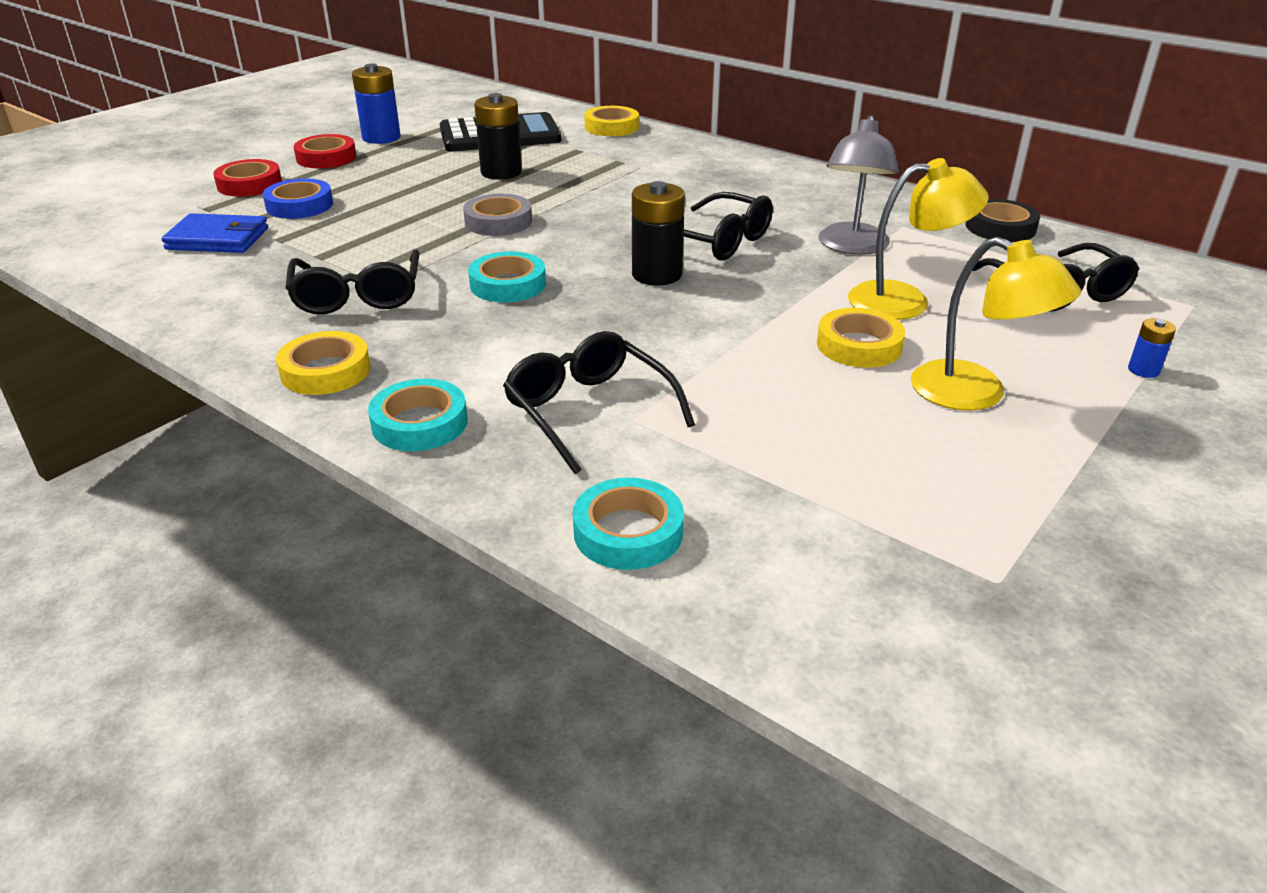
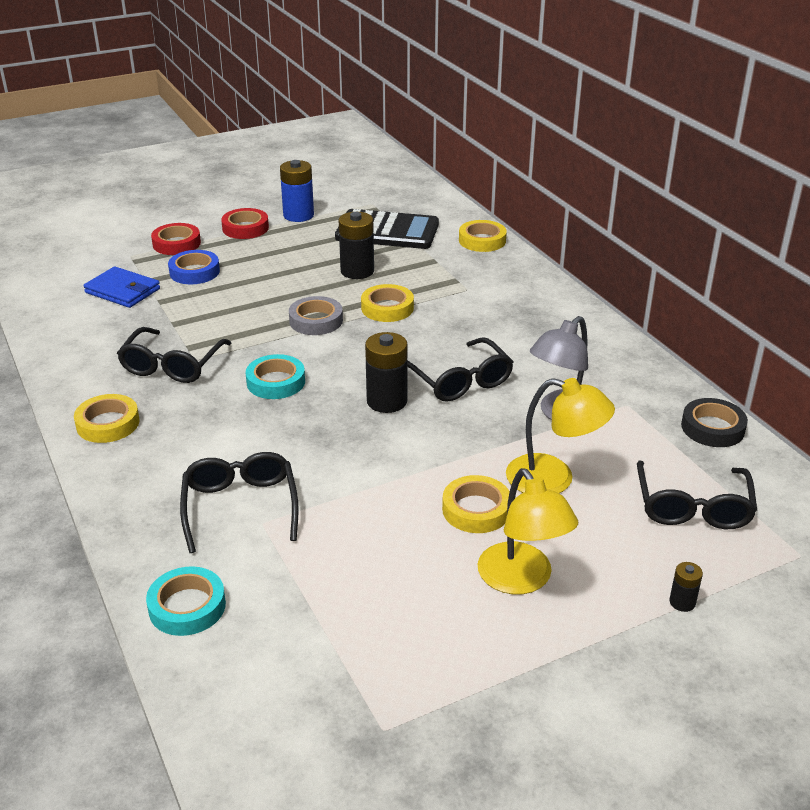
camera: 25 degrees right, 0 degrees up
(419, 423) = (131, 483): turquoise tape -> none
(569, 196) = (387, 308): none -> yellow tape
(1143, 370) = (682, 602): blue battery -> black battery

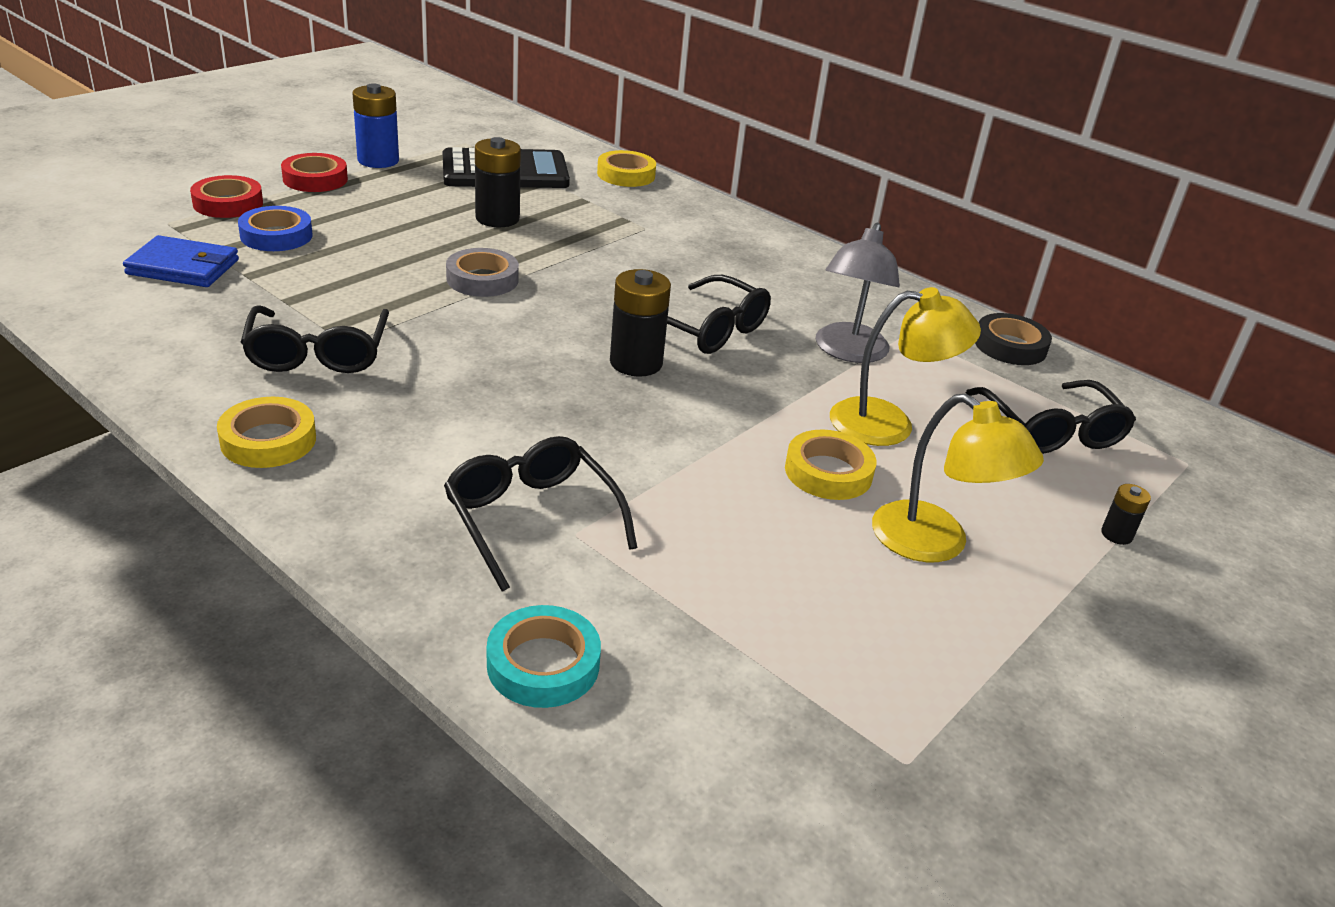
camera: 25 degrees left, 0 degrees up
(276, 382) = (477, 357): turquoise tape -> none
(387, 308) = (563, 257): yellow tape -> none

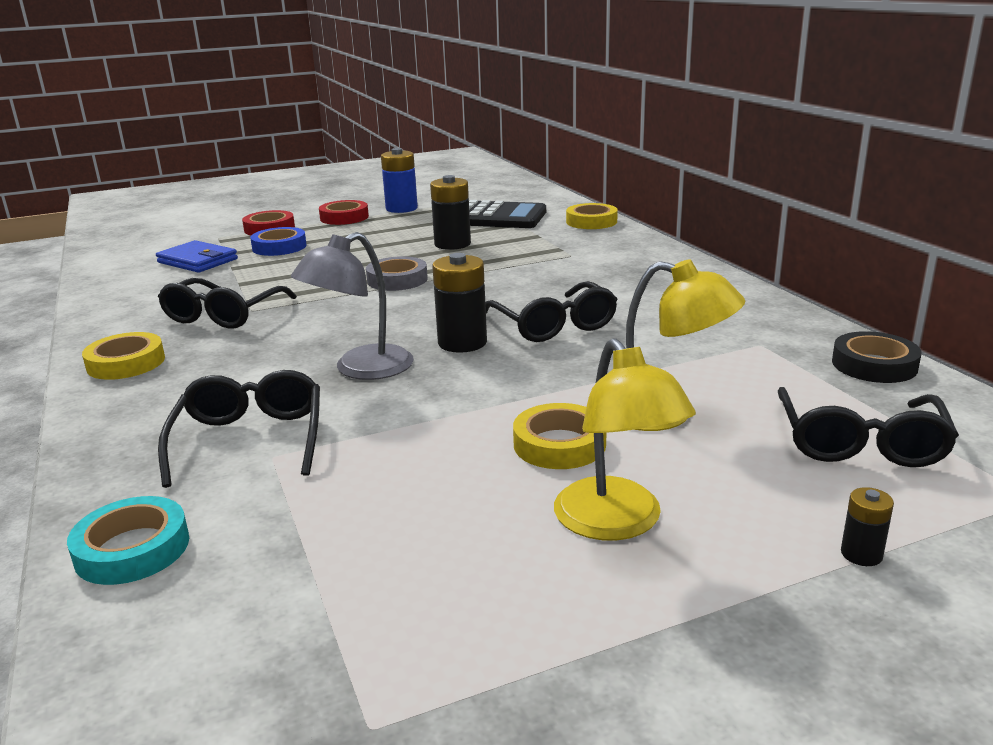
camera: 30 degrees right, 10 degrees down
(848, 352) = (678, 353): grey lamp -> grey lamp (361, 369)

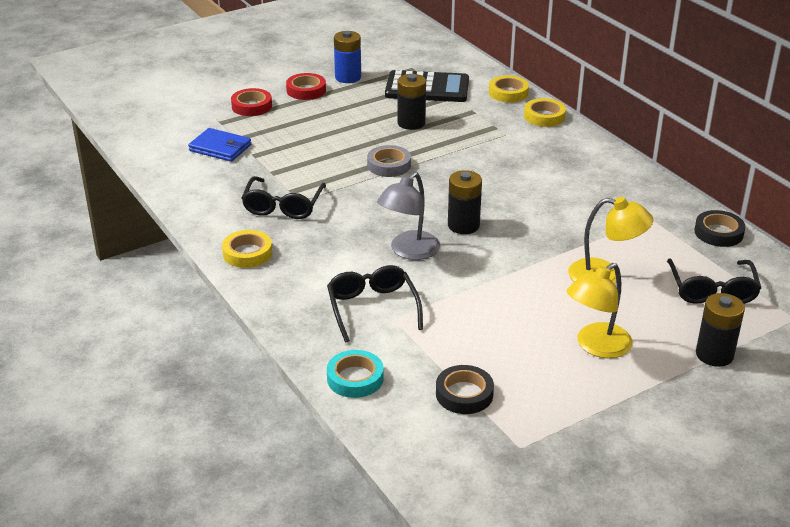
camera: 10 degrees left, 10 degrees up
(279, 247) = (275, 129): blue tape -> none
(315, 594) = (464, 394): none -> black tape
(553, 325) = (517, 207): black glasses -> none
(559, 444) = (552, 300): yellow tape -> yellow tape (544, 116)
(617, 523) = (596, 346): yellow lamp -> yellow lamp turned 75 degrees clockwise
(861, 554) = (714, 355): black battery -> black battery, size x1.99

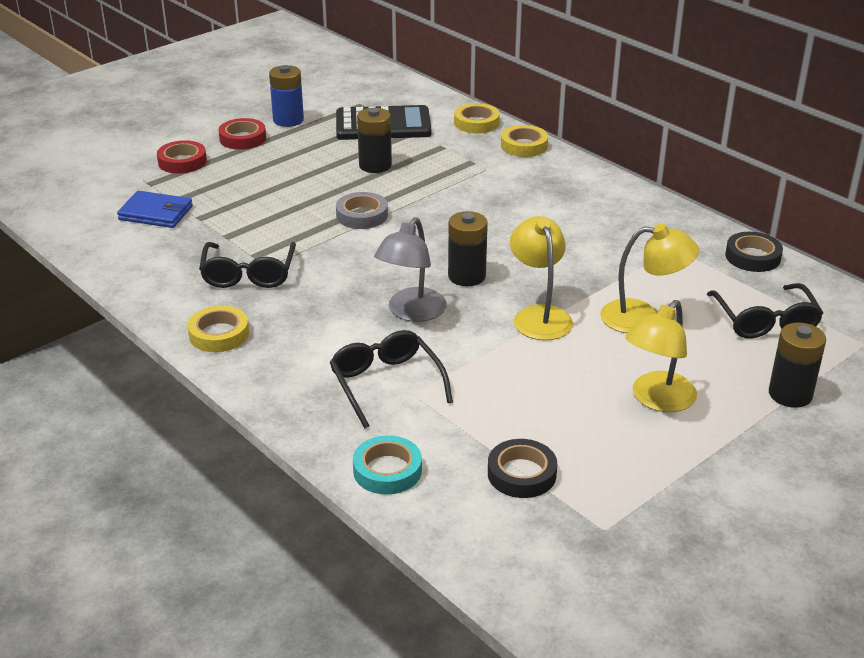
camera: 10 degrees left, 0 degrees up
(516, 265) = (539, 315): none -> yellow lamp

